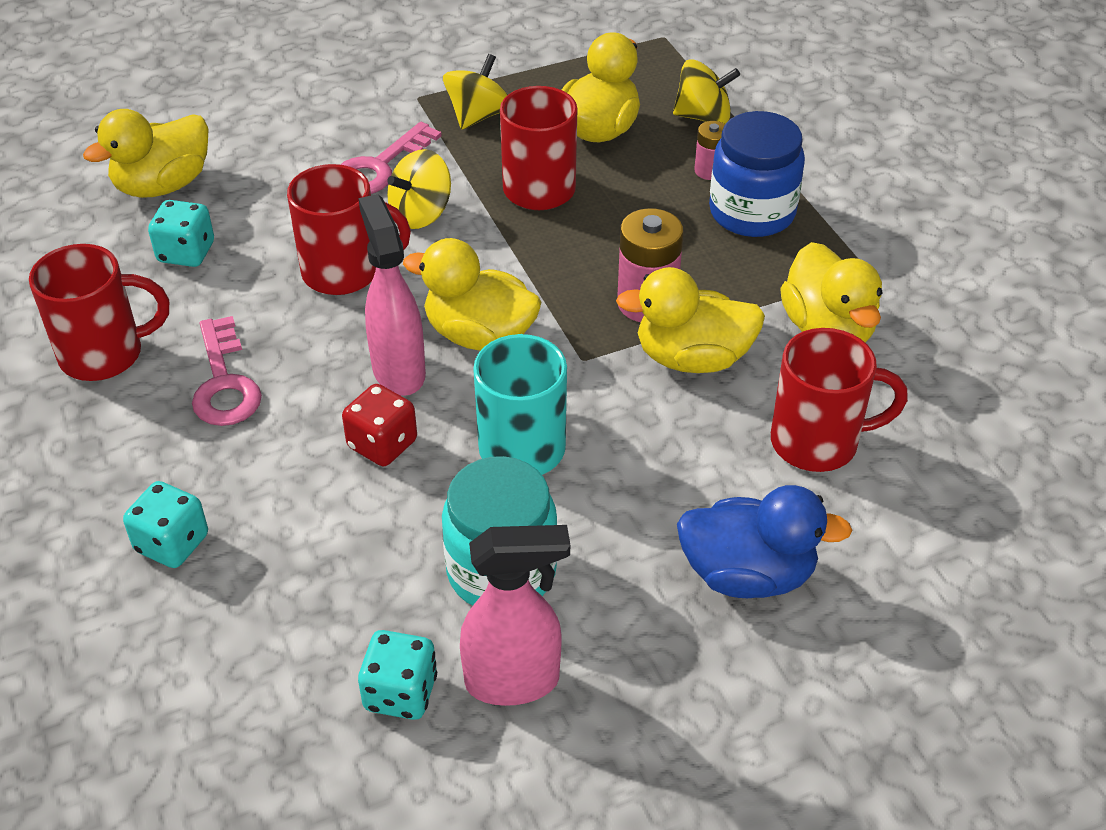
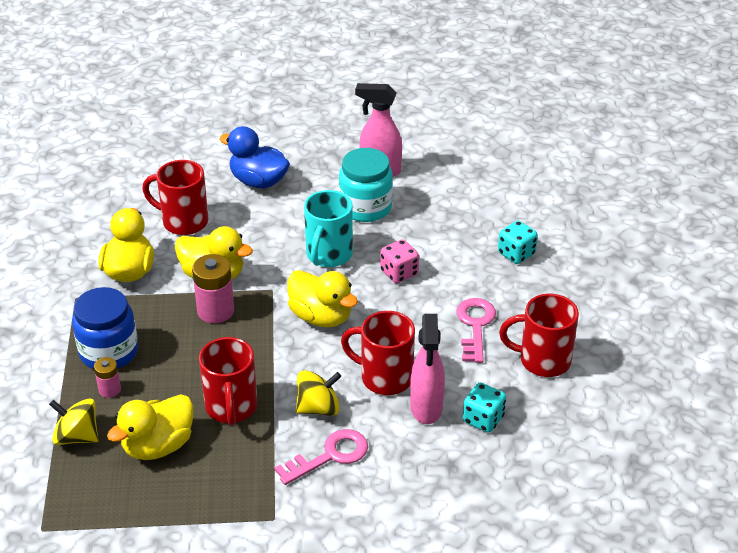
camera: 160 degrees left, 5 degrees down
(163, 185) = (491, 482): yellow duck -> none
(382, 444) = (399, 273): red dice -> pink dice
(398, 370) = (375, 308): pink spray bottle -> pink spray bottle (426, 408)
(400, 693) = (428, 177): turquoise dice -> none
(478, 116) = (237, 485): yellow spinning top -> none

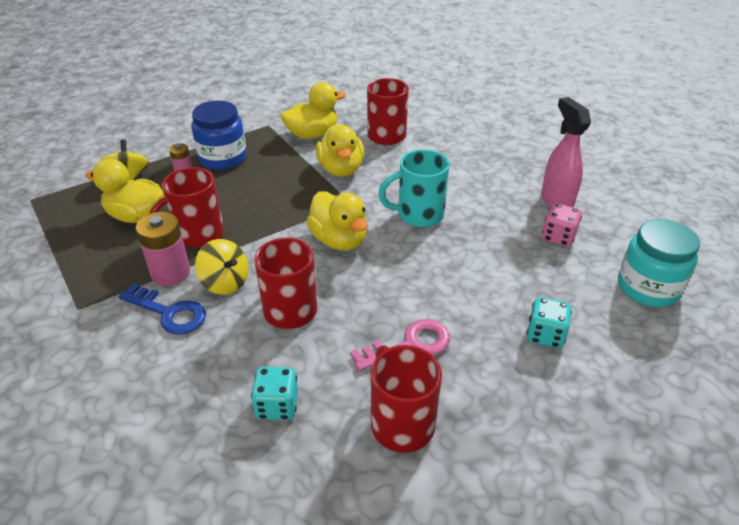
camera: 60 degrees right, 0 degrees up
(215, 311) = (302, 185): pink battery -> pink battery (170, 272)
(258, 181) = (467, 148): blue duck -> none
(321, 317) = (339, 240): yellow duck -> yellow duck turned 45 degrees counterclockwise
(330, 456) = (169, 312): pink key -> blue key
(365, 207) = (500, 211): turquoise jar -> turquoise jar (648, 288)
(399, 273) = (436, 264): pink dice -> pink dice (558, 237)
(426, 408) = (267, 354): pink spray bottle -> none

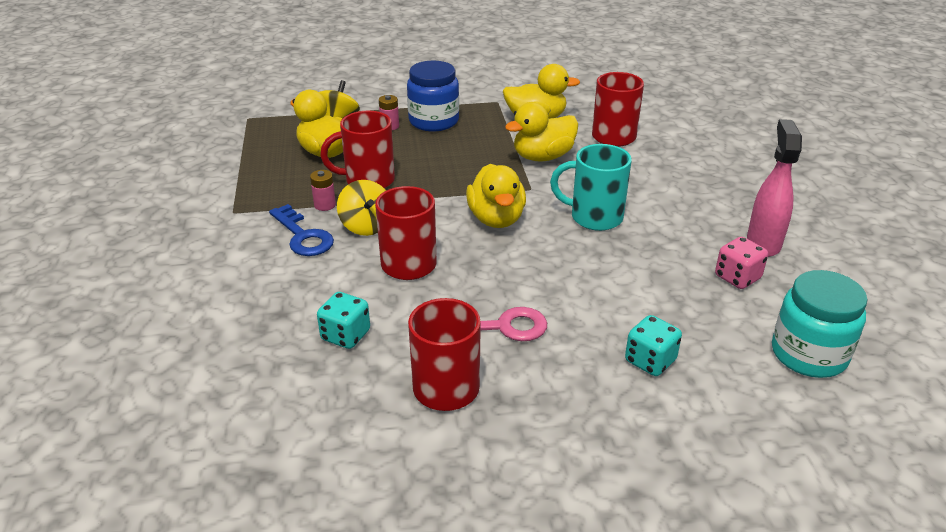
camera: 25 degrees right, 5 degrees down
(170, 272) = (325, 205): pink battery -> pink battery, size x0.56
(341, 169) = (542, 157): yellow duck -> yellow duck turned 45 degrees clockwise

